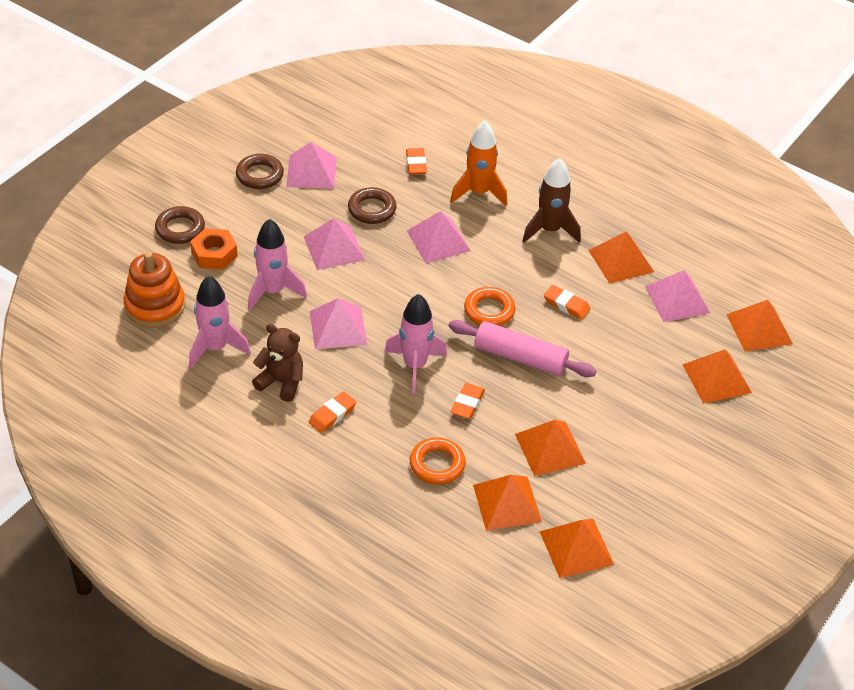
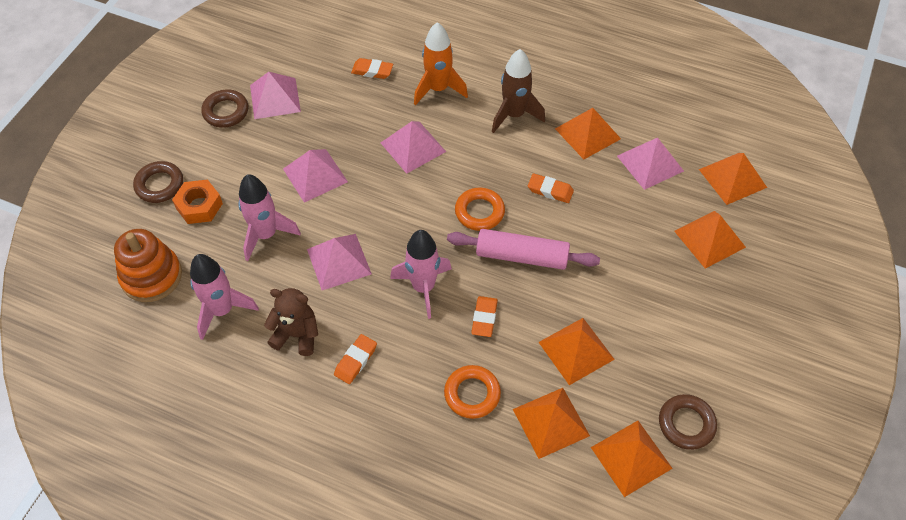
camera: 10 degrees left, 10 degrees up
(372, 209) = (342, 126): brown ring -> brown ring (686, 424)
(416, 164) = (372, 71): orange eraser -> orange eraser turned 60 degrees counterclockwise

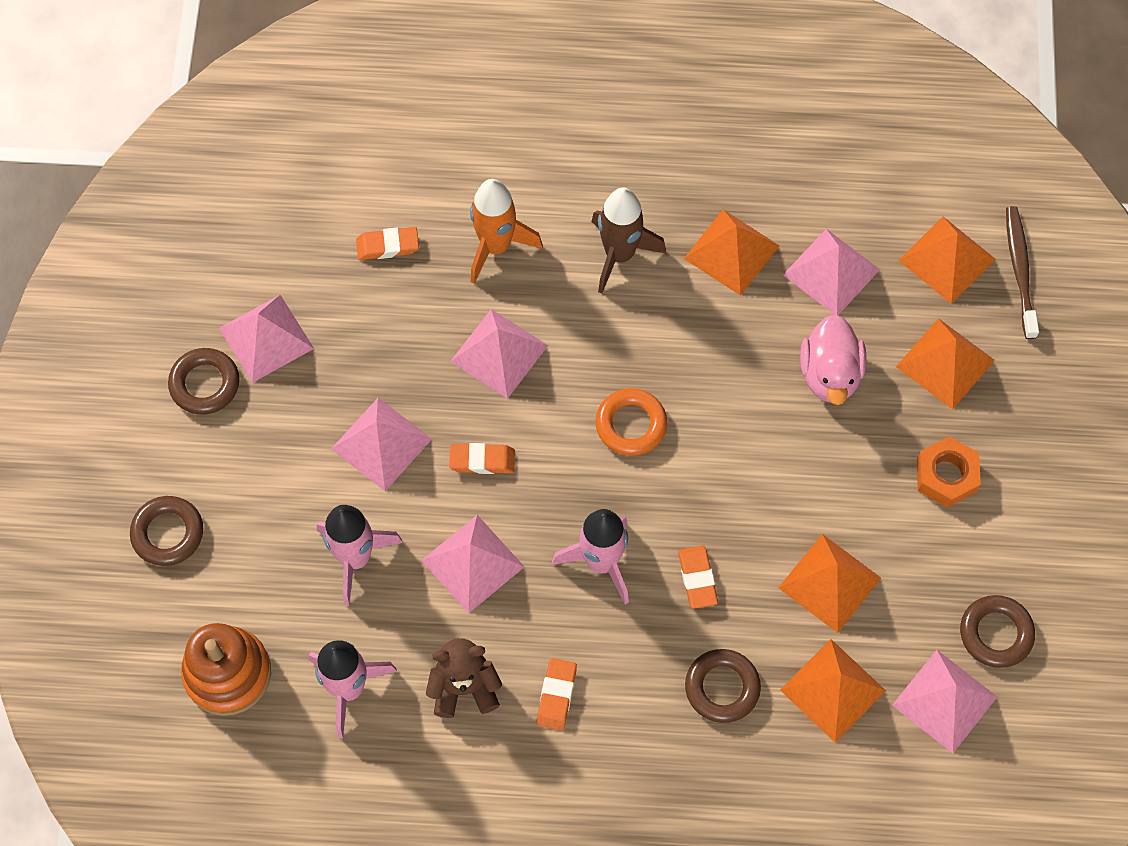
camera: 20 degrees left, 10 degrees up
(199, 206) = (241, 546): orange nut -> orange nut (946, 475)
(472, 394) = (722, 687): orange ring -> brown ring
(521, 256) = (712, 472): pink rolling pin -> none
(550, 190) = (713, 359): orange eraser -> orange eraser (482, 460)
(626, 222) = (830, 374): none -> pink duck
(631, 457) = (944, 700): orange pyramid -> pink pyramid
(782, 199) = (1020, 271): none -> brown toothbrush

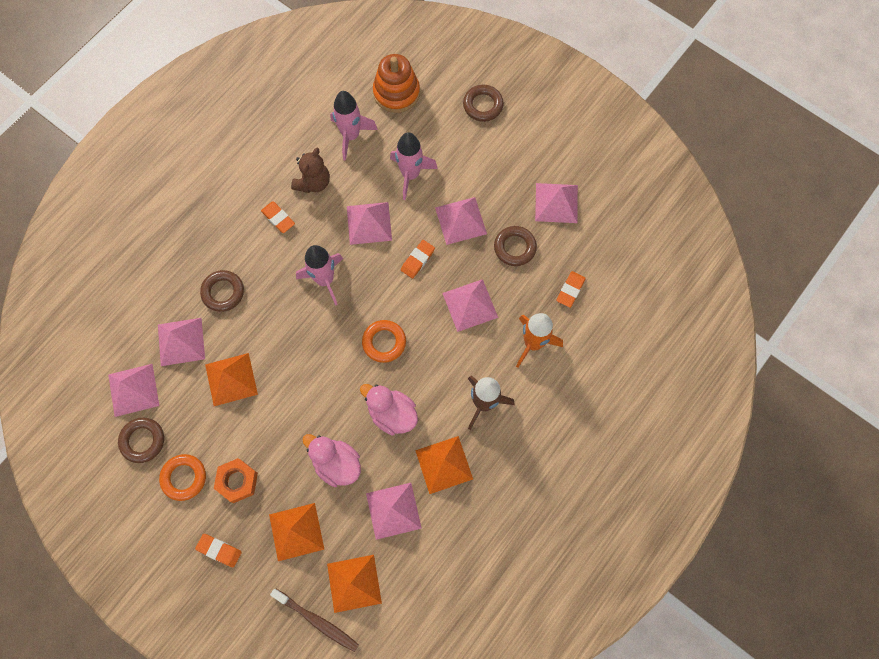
camera: 125 degrees right, 5 degrees up
(205, 384) = (550, 162): brown ring -> brown ring (514, 247)
(697, 578) = (282, 318): orange eraser -> orange eraser (219, 550)
(717, 352) = (392, 414): none -> pink duck
(832, 690) = (181, 341): orange pyramid -> pink pyramid
(995, 544) = (184, 478): none -> orange ring

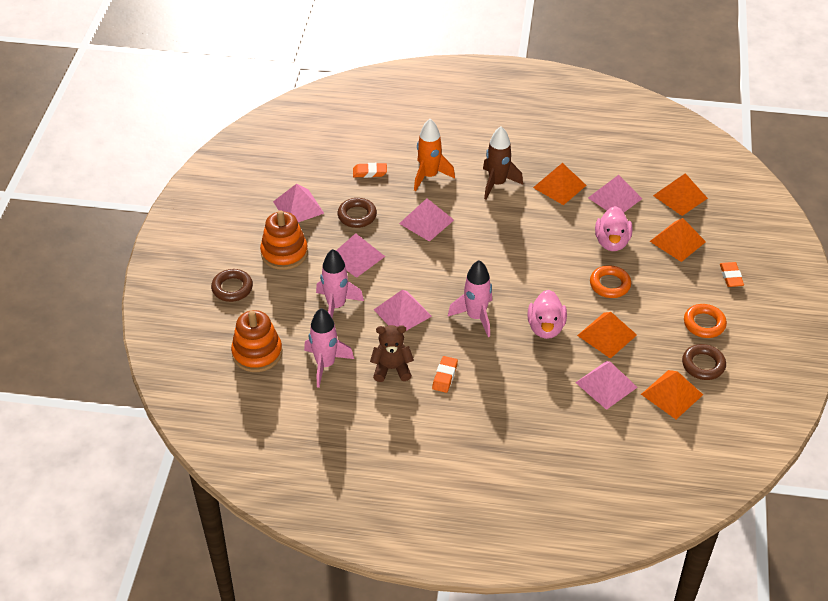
camera: 120 degrees left, 25 degrees down
(133, 390) = (672, 394): pink pyramid -> orange pyramid
(223, 292) = (541, 379): brown ring -> none
(237, 481) = (676, 291): orange nut -> none
(317, 621) = (721, 204): brown toothbrush -> none
(384, 342) = (497, 257): orange ring -> orange ring (610, 284)
(392, 414) = (548, 228): pink duck -> pink duck (545, 327)
(417, 260) = (412, 267): orange eraser -> none
(501, 164) = (284, 253): none -> orange stacking toy

